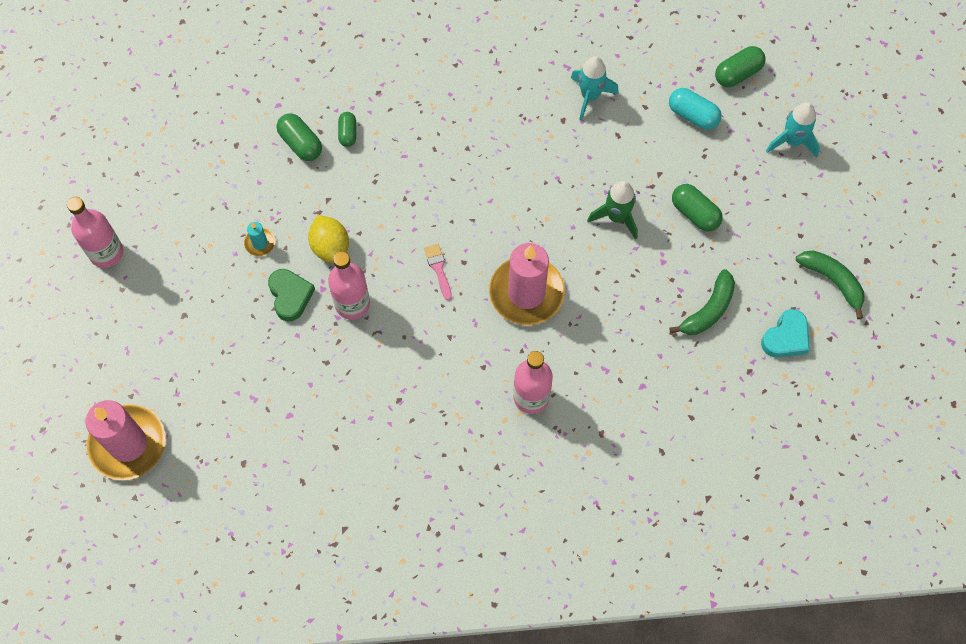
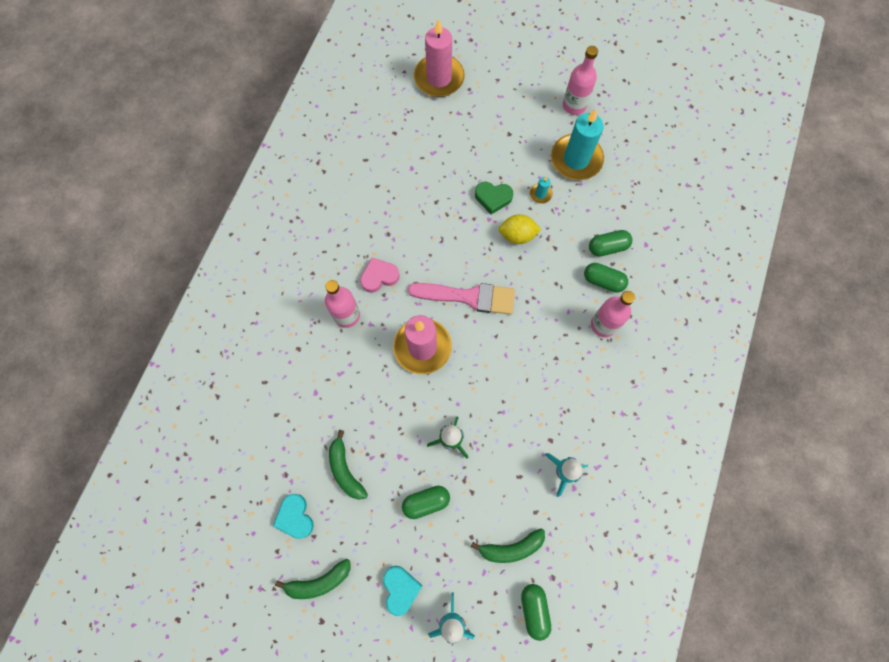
camera: 115 degrees right, 5 degrees up
(190, 221) = (576, 159): none -> turquoise candle
(348, 133) = (603, 281): green capsule -> green capsule, size x1.53
(352, 304) = (469, 233): pink bottle -> pink bottle (603, 325)
(438, 269) = (468, 297): pink brush -> pink brush, size x2.29
(462, 383) = (379, 277): none -> pink heart
(693, 115) = (511, 548): turquoise capsule -> green banana
(792, 200) = (400, 589): none -> turquoise heart

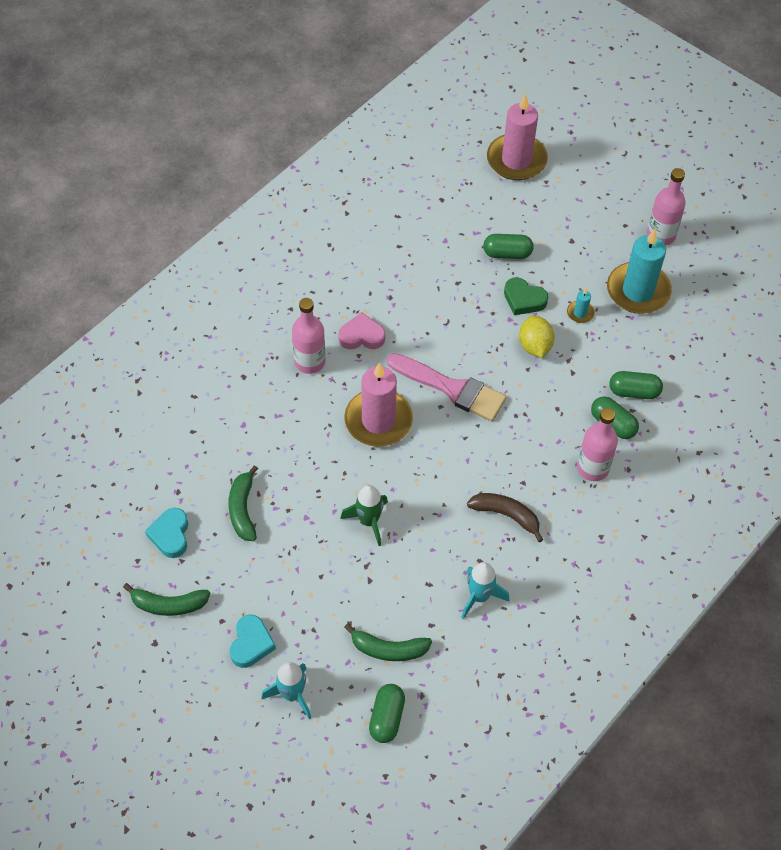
camera: 20 degrees right, 15 degrees down
(426, 502) = (315, 571): green capsule -> green capsule (507, 253)
(517, 235) = (534, 346): yellow lemon -> yellow lemon turned 60 degrees clockwise
(555, 392) = (506, 515): none -> brown banana

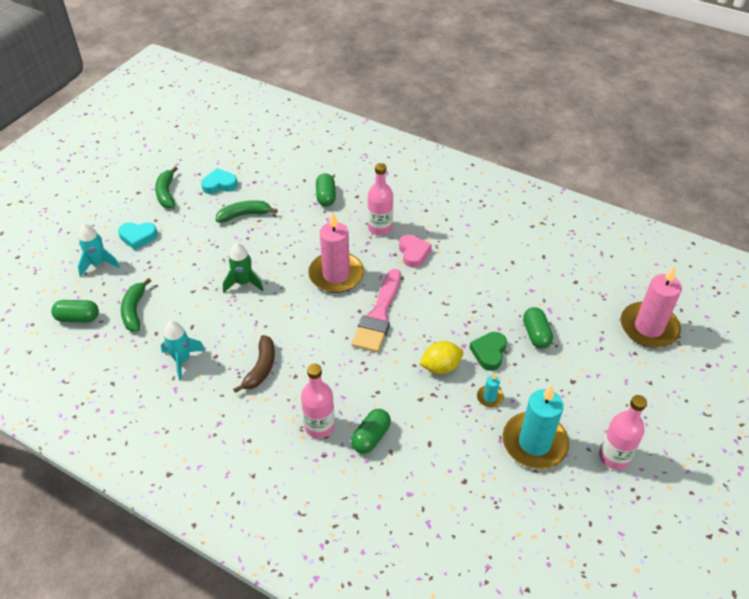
camera: 80 degrees right, 10 degrees down
(634, 392) = (412, 451): green capsule -> green capsule (326, 197)

